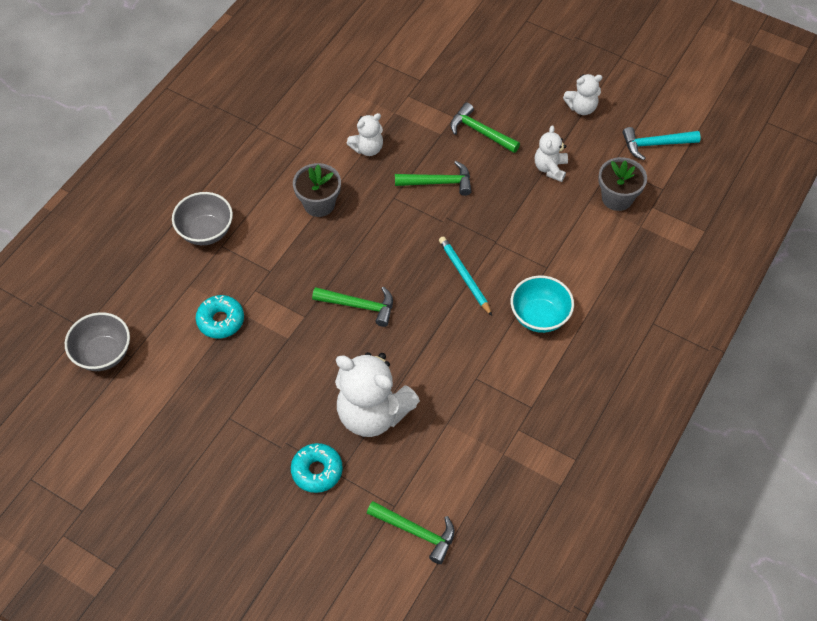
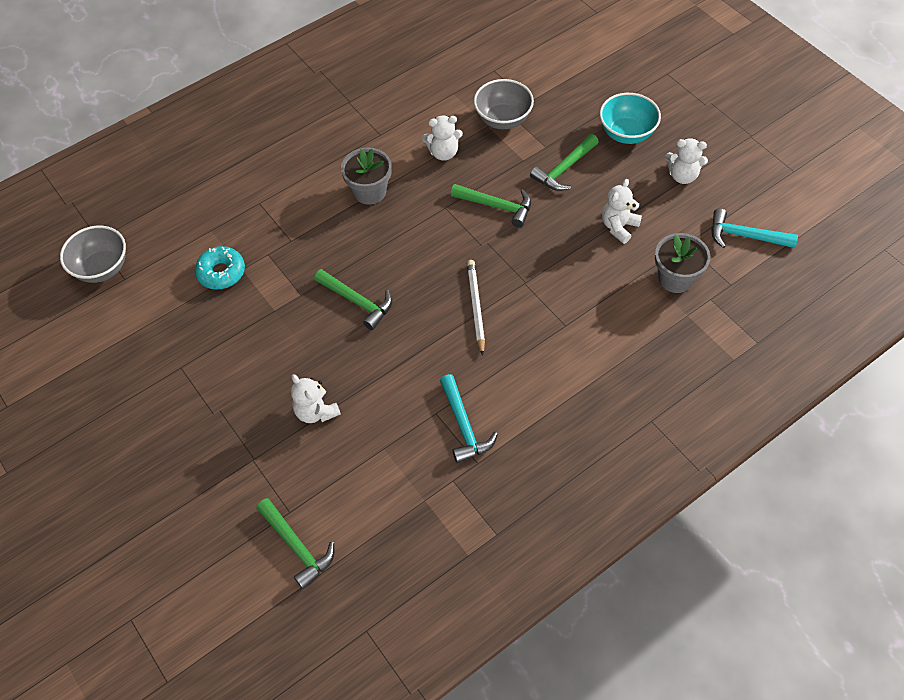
camera: 25 degrees right, 0 degrees up
(206, 232) = (252, 185): grey bowl -> grey bowl (503, 119)
(317, 471) = (234, 448): turquoise donut -> none
(373, 413) = (316, 411): white teddy bear -> white teddy bear, size x0.52
(464, 276) = (476, 307): turquoise pencil -> white pencil
(480, 132) = (564, 169): green hammer -> green hammer turned 105 degrees counterclockwise
(505, 380) = (464, 426): none -> turquoise hammer
(539, 316) = (532, 373): turquoise bowl -> turquoise bowl (626, 133)

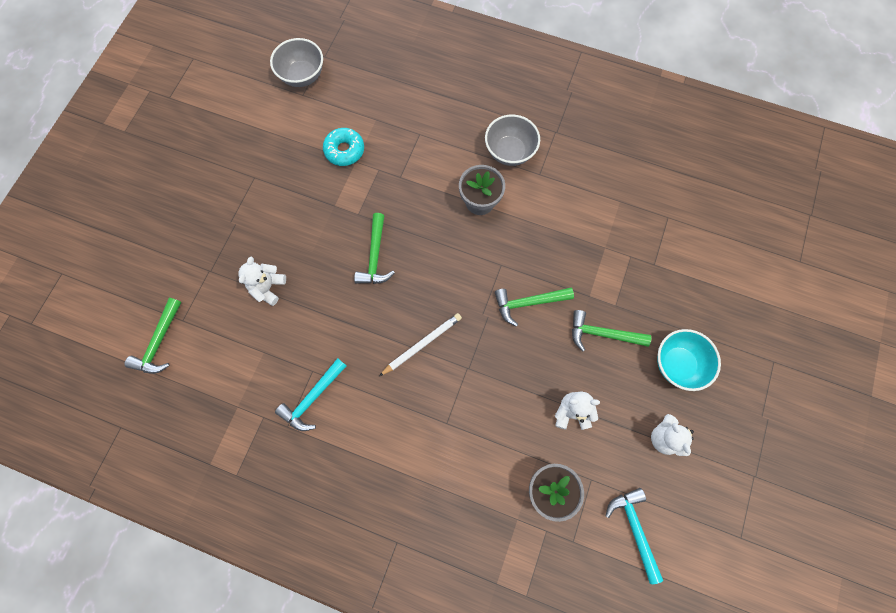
camera: 55 degrees right, 15 degrees up
(443, 153) = (554, 231): white teddy bear -> none
(497, 206) = (528, 303): green hammer -> green hammer turned 90 degrees clockwise
(503, 119) = (620, 255): grey bowl -> grey bowl (509, 152)

